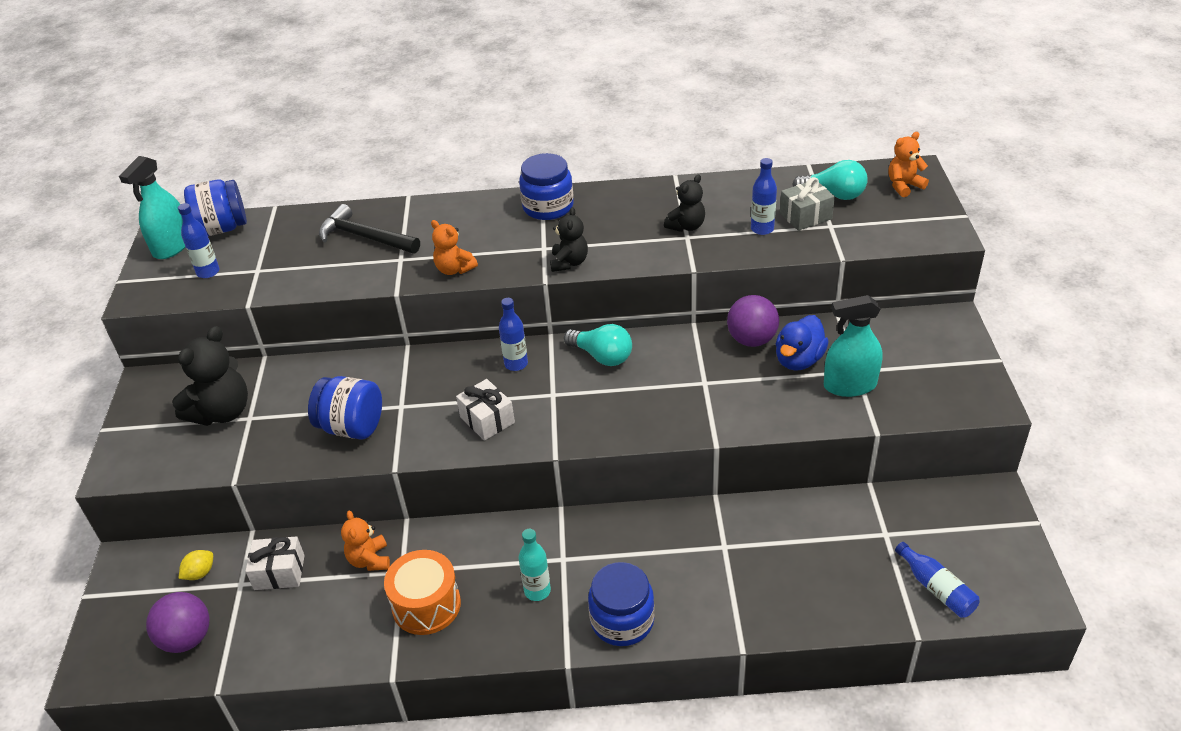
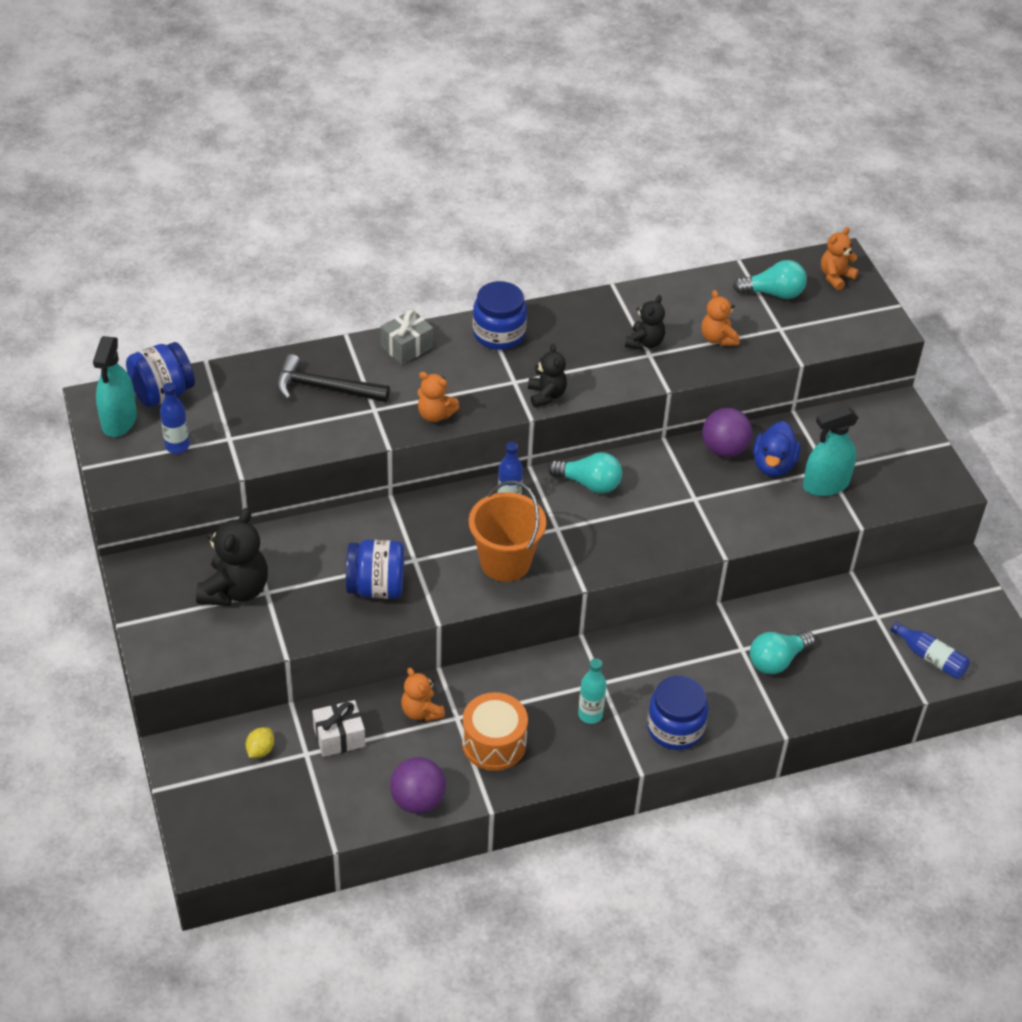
camera: 20 degrees left, 5 degrees up
(187, 638) = (281, 810): purple ball -> purple ball (418, 800)
(487, 420) = (505, 562): white gift -> orange bucket
(758, 565) = (777, 660): none -> turquoise light bulb
(762, 229) = (718, 338): blue bottle -> orange teddy bear
(805, 216) = (754, 320): grey gift -> grey gift (407, 347)

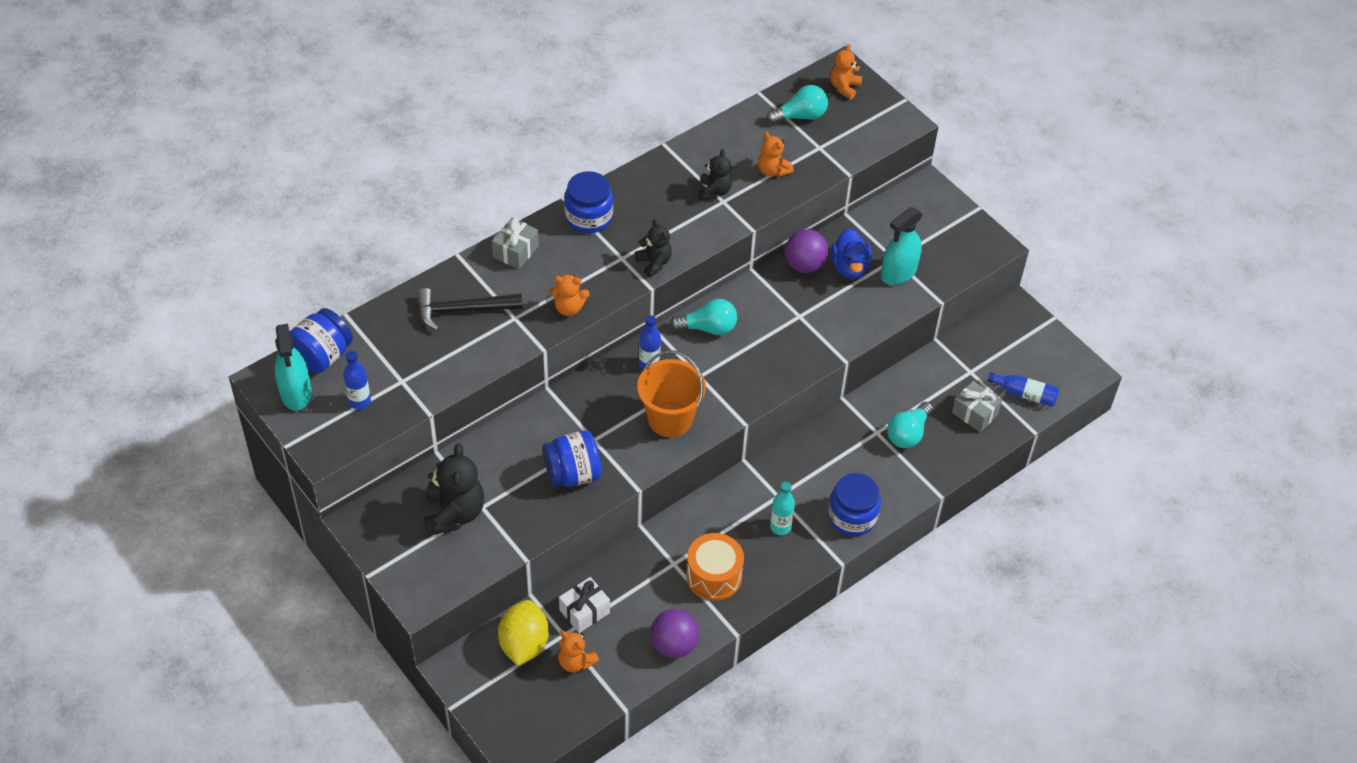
camera: 20 degrees left, 5 degrees up
(260, 750) = (524, 644): yellow lemon -> yellow lemon, size x2.09
(421, 712) = (642, 568): orange teddy bear -> orange teddy bear (576, 662)
(863, 661) = (974, 413): none -> grey gift

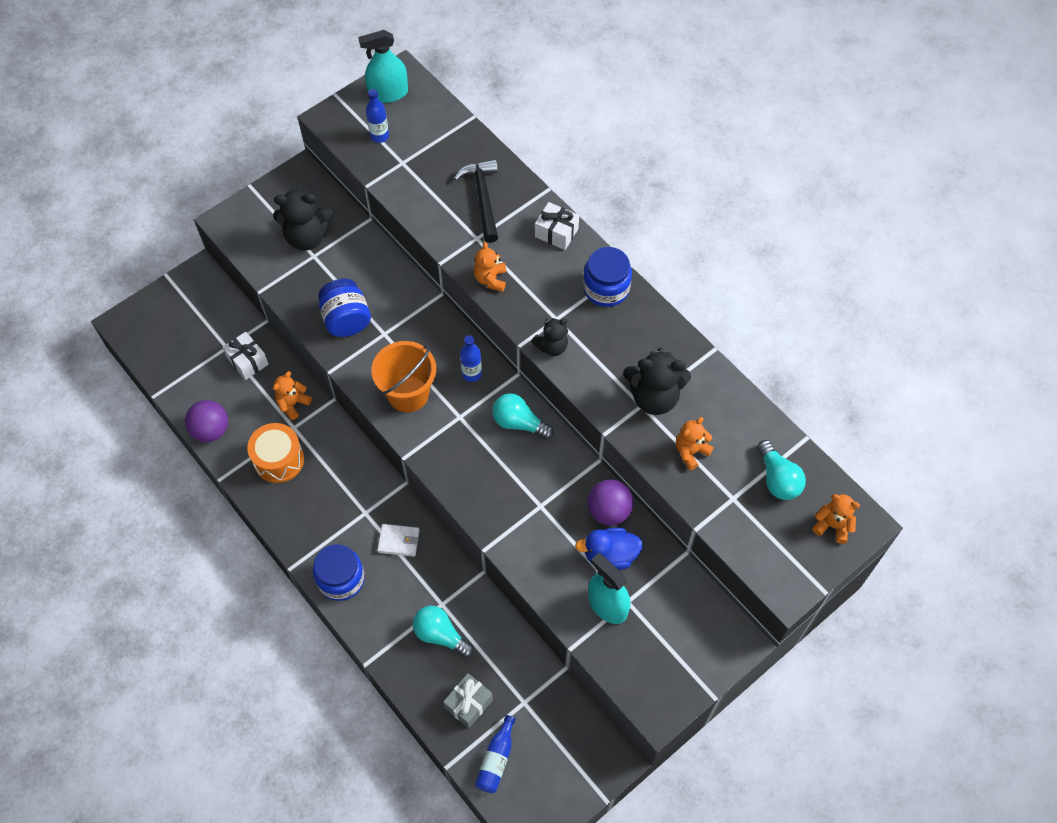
camera: 90 degrees right, 10 degrees up
(322, 356) = (427, 106): blue jar -> none
(516, 251) = (556, 233): grey gift -> white gift
(524, 644) = (219, 319): yellow lemon -> none
(576, 662) = (200, 357): orange teddy bear -> orange teddy bear (293, 404)
(708, 328) = (519, 423): turquoise light bulb -> turquoise light bulb turned 120 degrees clockwise
(714, 191) = (654, 397): black teddy bear -> black teddy bear, size x1.69
(780, 527) = (330, 515): turquoise bottle -> none
(810, 467) = (398, 541): none -> white wallet

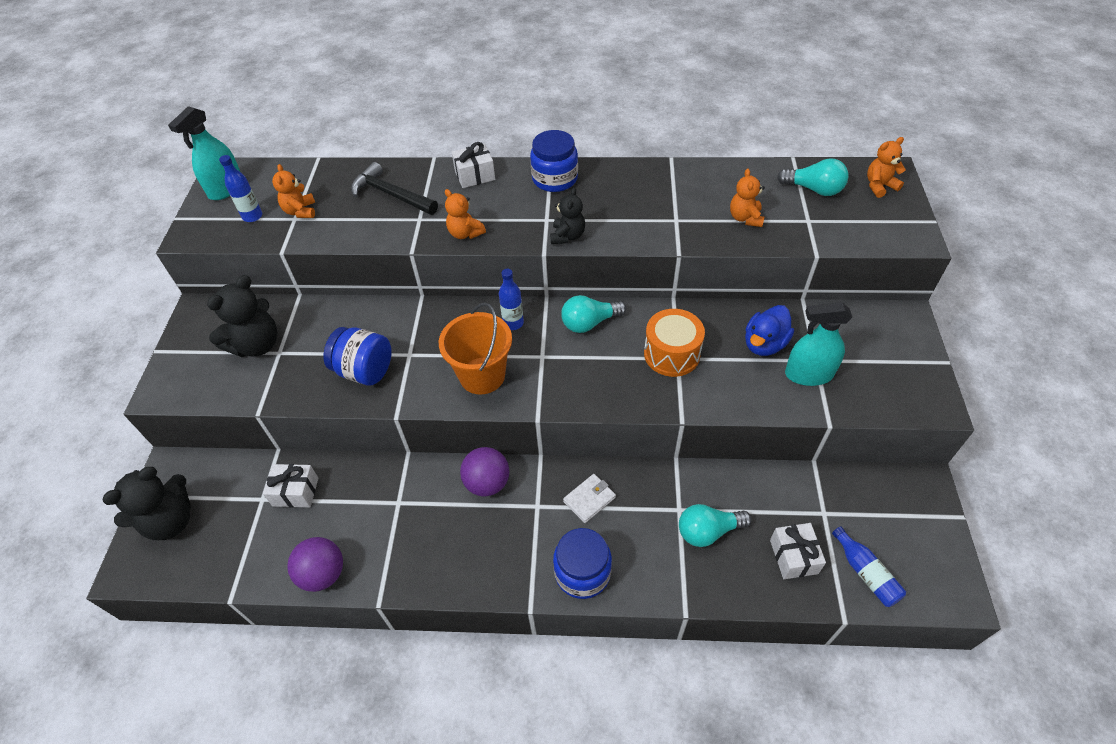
camera: 45 degrees left, 10 degrees down
(279, 460) = (415, 537): orange drum -> orange drum (671, 354)
(293, 404) = (376, 486): orange teddy bear -> orange teddy bear (300, 211)
(469, 704) = (793, 556): grey gift -> white gift
(609, 511) = (723, 320): purple ball -> purple ball (487, 483)
(654, 397) = (676, 209): black teddy bear -> black teddy bear (170, 521)

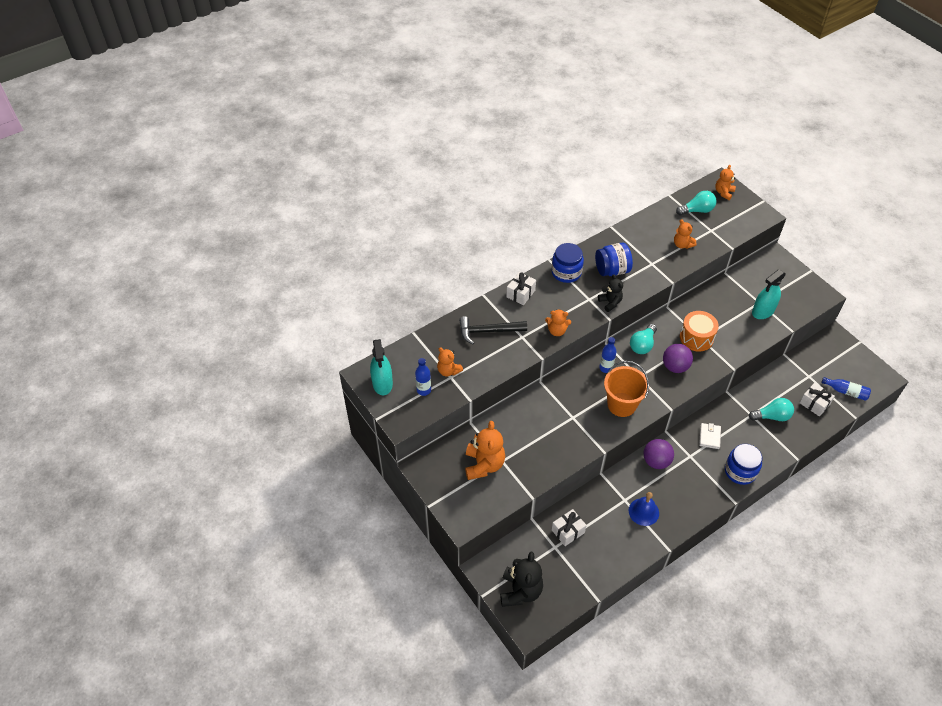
camera: 40 degrees left, 0 degrees up
(257, 345) = (484, 465): black teddy bear -> orange teddy bear
(323, 574) = (628, 556): purple ball -> purple ball (675, 367)
(364, 370) = (560, 440): blue jar -> blue jar (612, 270)
(403, 533) = (643, 512): none -> blue bell
(708, 531) = (772, 416): turquoise light bulb -> turquoise light bulb turned 135 degrees counterclockwise
(764, 344) = (731, 307): blue duck -> none

